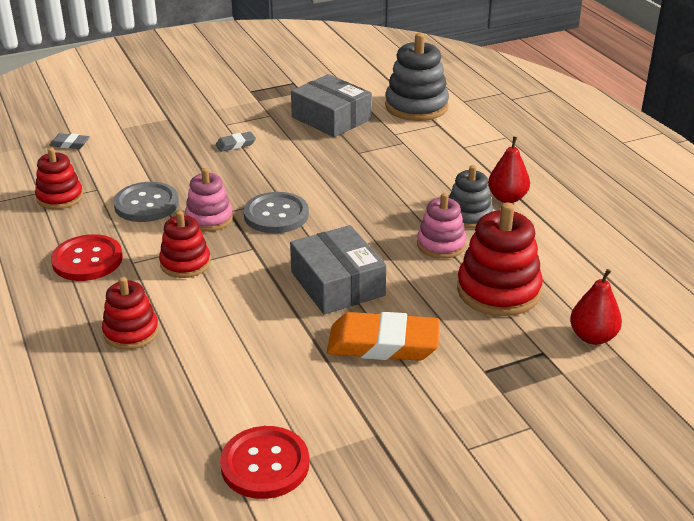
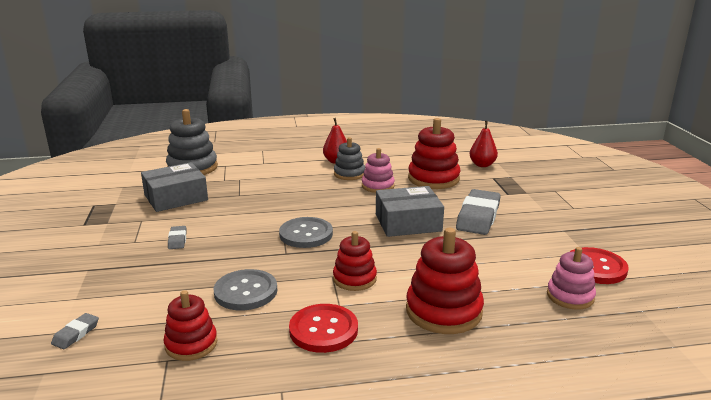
camera: 75 degrees left, 10 degrees down
(131, 332) = (443, 311): red stacking toy -> red stacking toy, size x1.60
(209, 218) = (292, 262): pink stacking toy -> pink stacking toy (570, 296)
(383, 344) = (478, 217): orange eraser -> grey eraser

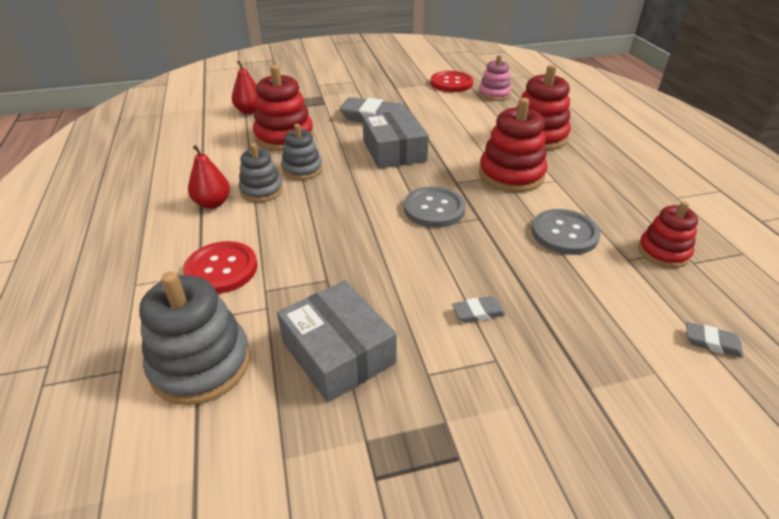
camera: 95 degrees left, 15 degrees up
(323, 330) = (594, 185): red button -> red button (221, 269)
(354, 279) = (511, 175): red stacking toy -> red stacking toy, size x1.60
(378, 186) = (302, 169): pink stacking toy -> grey stacking toy

